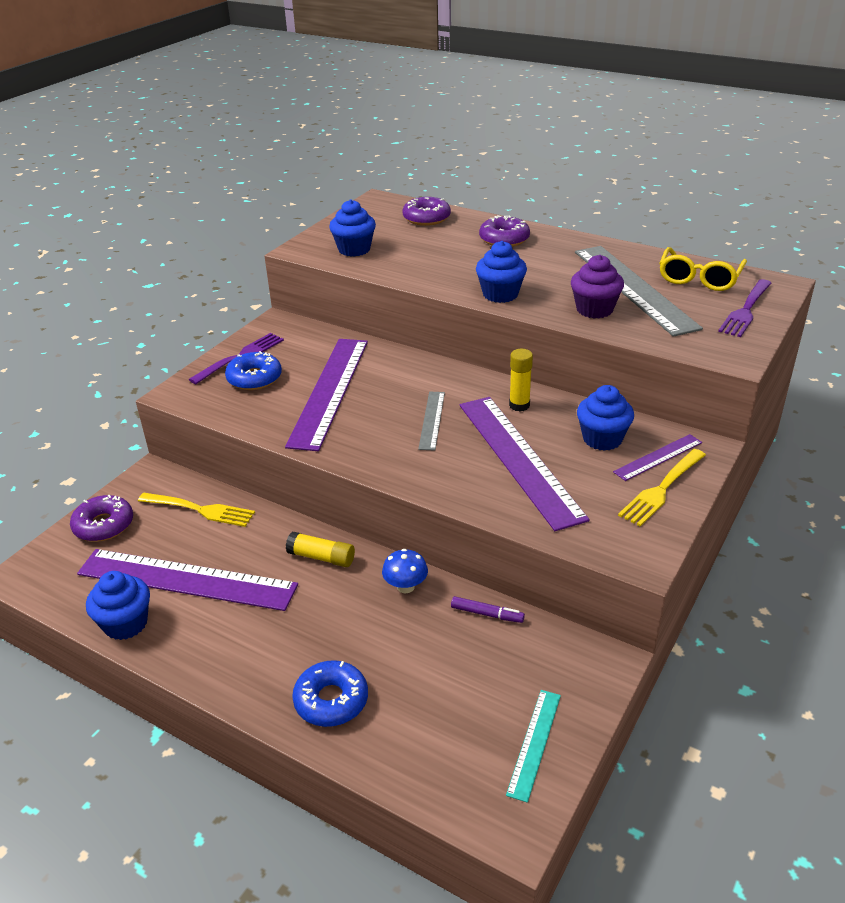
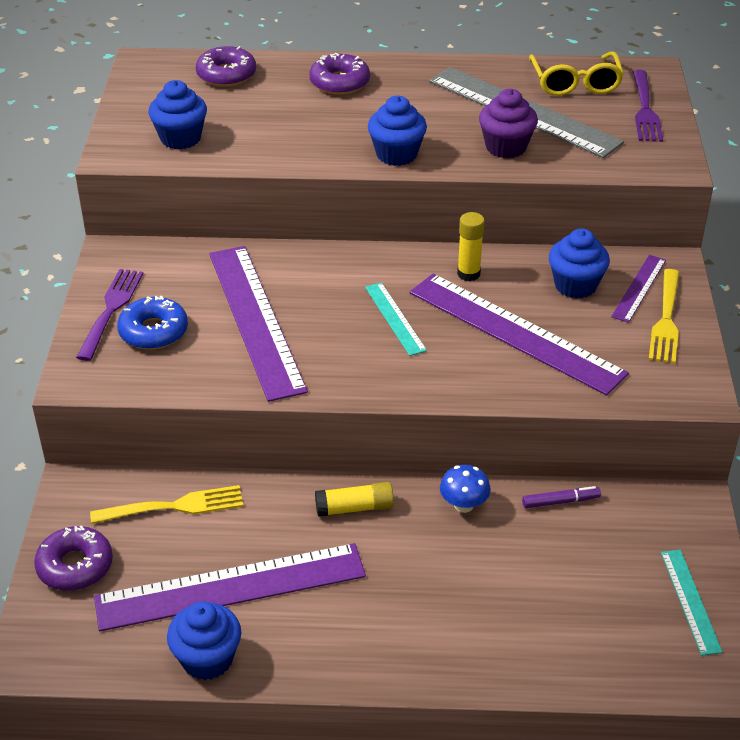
camera: 30 degrees left, 5 degrees up
(331, 700) = (485, 642): blue donut -> none
(432, 420) = (395, 318): grey ruler -> turquoise ruler

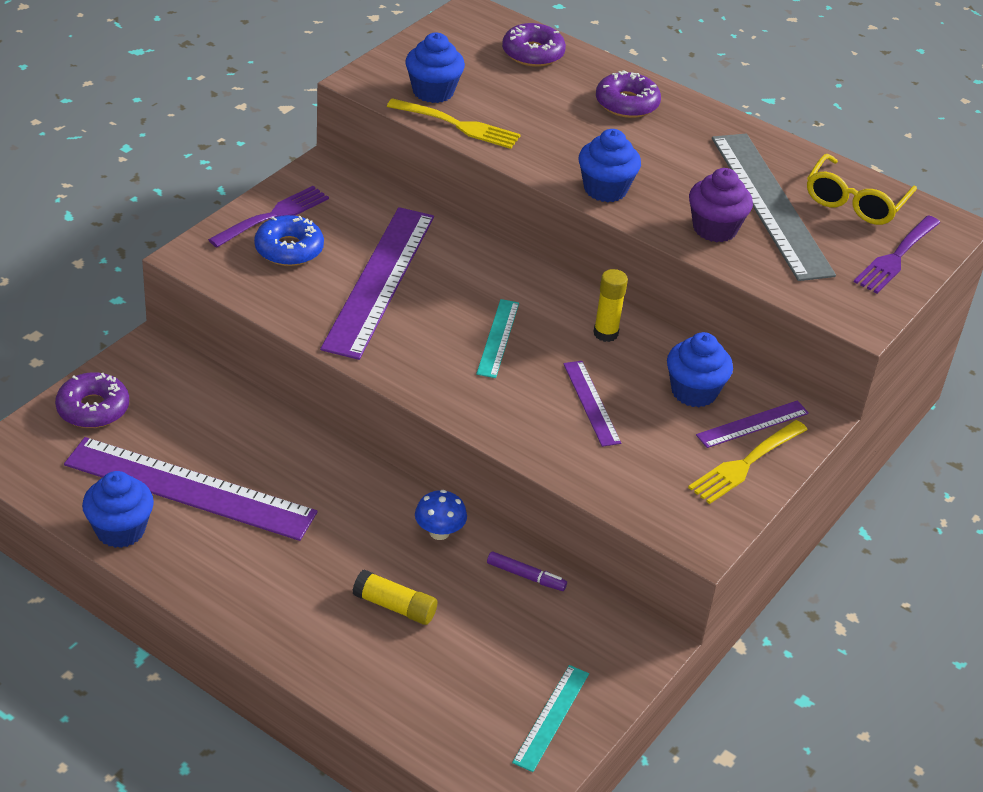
camera: 30 degrees right, 0 degrees up
(173, 507) = (207, 405): yellow fork -> yellow fork (457, 125)
(354, 508) = (347, 484): yellow glue stick -> yellow glue stick (395, 606)
(515, 332) = (591, 403): purple ruler -> purple ruler, size x0.48

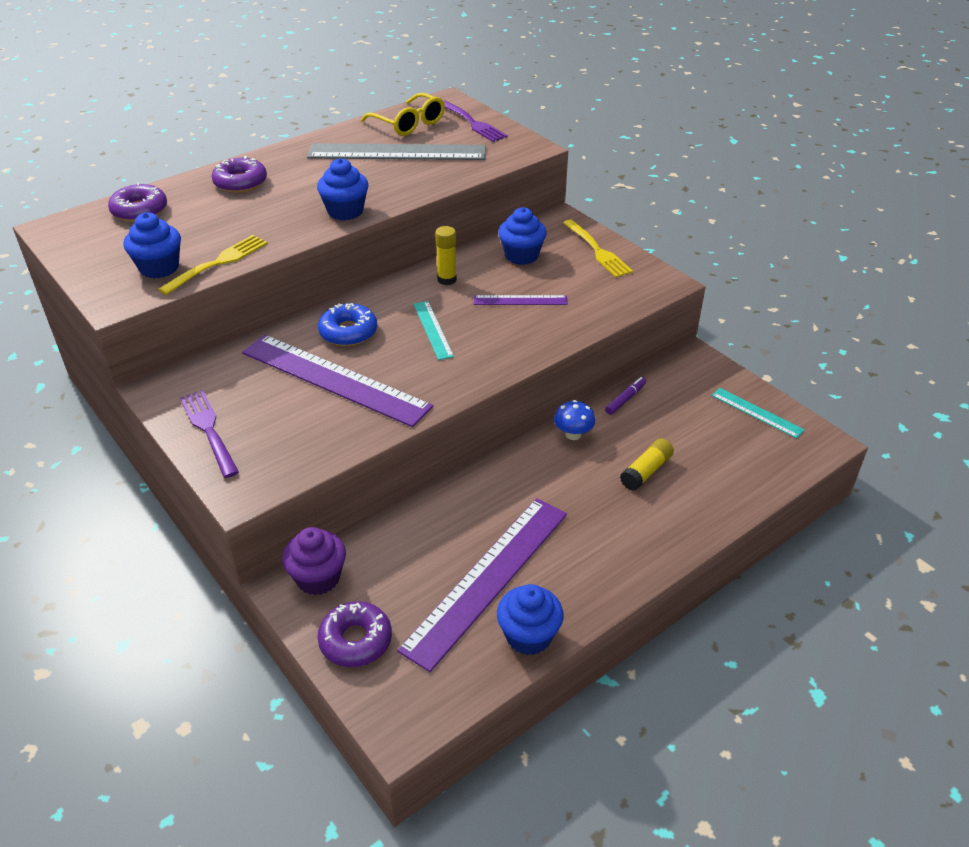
camera: 70 degrees left, 0 degrees up
(289, 249) = (264, 427): blue donut -> blue donut (348, 332)
(498, 338) = (433, 329): turquoise ruler -> turquoise ruler turned 45 degrees clockwise
(715, 229) = (414, 177): purple cupcake -> purple cupcake (318, 578)
(752, 424) = (560, 240): purple ruler -> none

